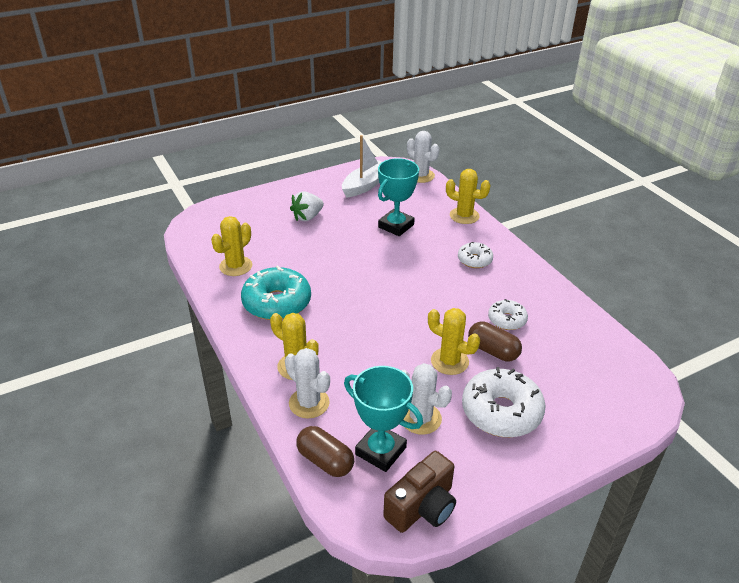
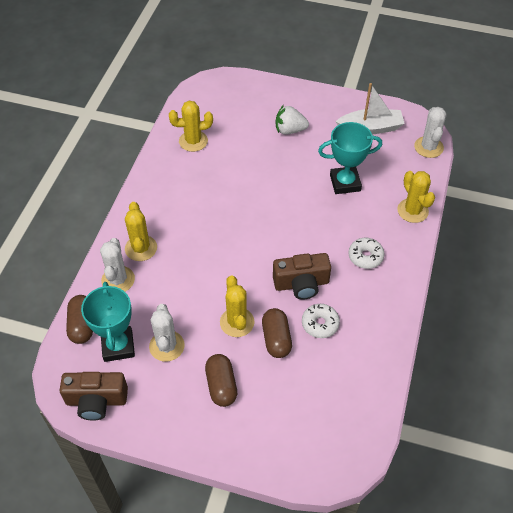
camera: 45 degrees right, 15 degrees up
(277, 303) = (185, 190): turquoise donut -> none
(458, 304) = (301, 284): none -> brown camera
(501, 412) = (221, 385): white donut -> brown capsule

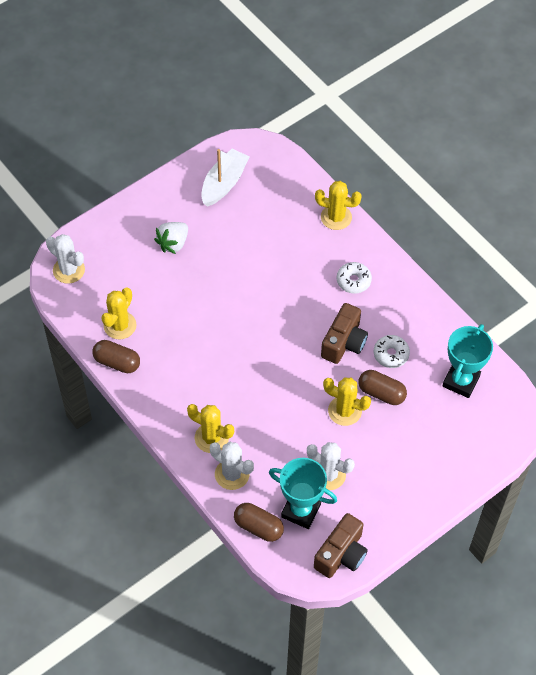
camera: 55 degrees left, 5 degrees up
(221, 385) = (394, 457): brown capsule -> brown capsule (117, 362)
(345, 183) = (268, 243): turquoise trophy -> turquoise trophy (461, 381)
(428, 147) = (281, 158): white cactus -> white cactus (69, 270)

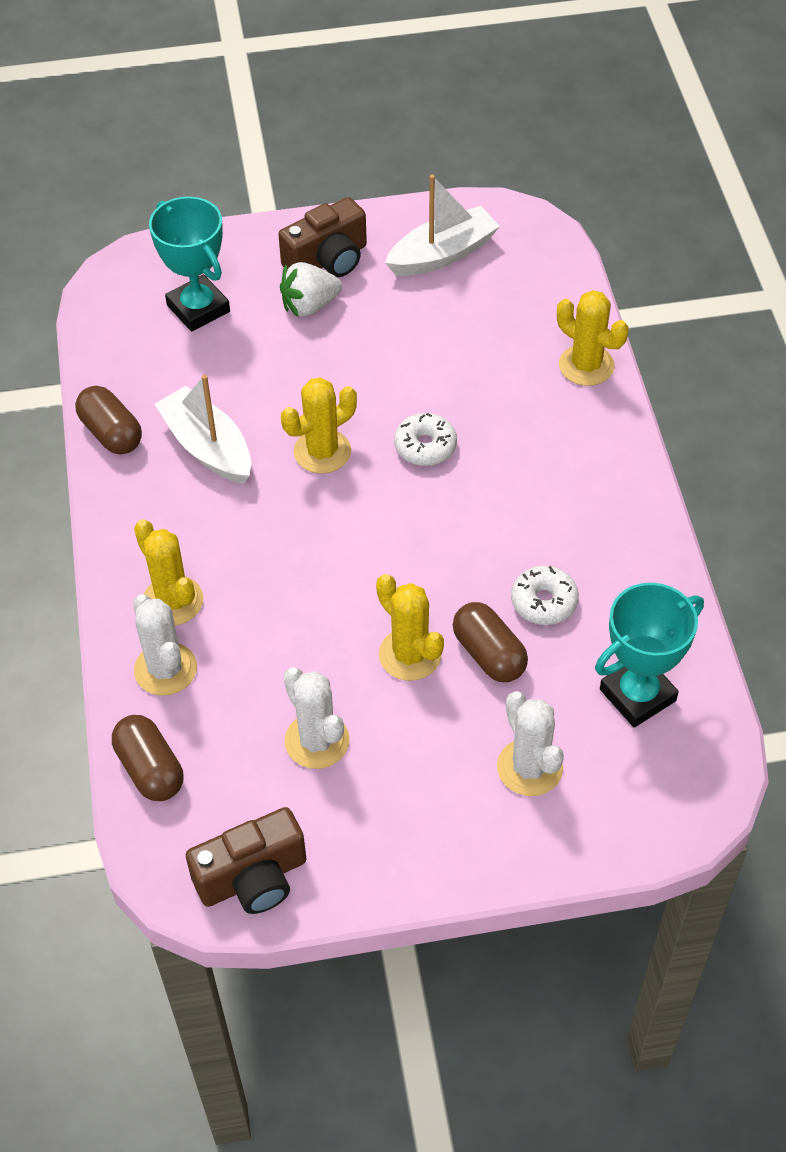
camera: 30 degrees right, 5 degrees down
(69, 270) = (134, 283): white cactus -> white cactus (529, 767)
(120, 325) = (152, 385): yellow cactus -> yellow cactus (322, 452)
(173, 347) = (208, 447): none -> white boat
(301, 510) = (234, 776): turquoise trophy -> turquoise trophy (198, 308)
(344, 342) = (478, 551): brown camera -> brown camera (328, 260)
(353, 281) = (554, 467): white donut -> white donut (425, 446)

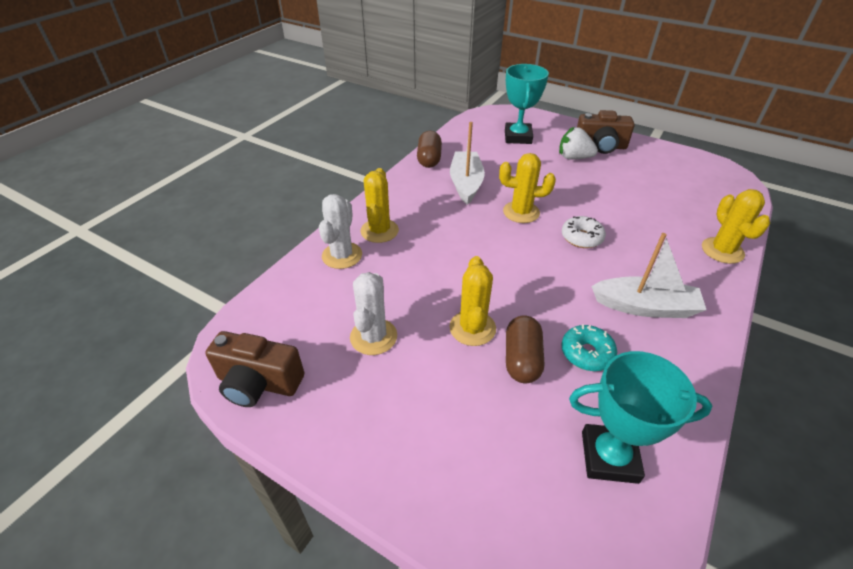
camera: 40 degrees right, 10 degrees down
(150, 769) = (281, 293): brown capsule -> none
(442, 254) = (668, 168): white boat -> white boat (645, 307)
(529, 767) = (484, 447): white cactus -> none
(544, 602) = (586, 353): white donut -> turquoise donut

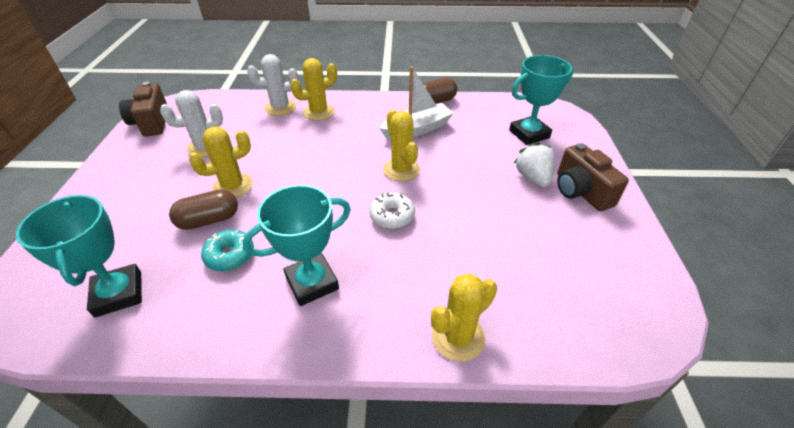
camera: 60 degrees right, 0 degrees up
(645, 307) = (312, 283): white boat -> turquoise trophy

